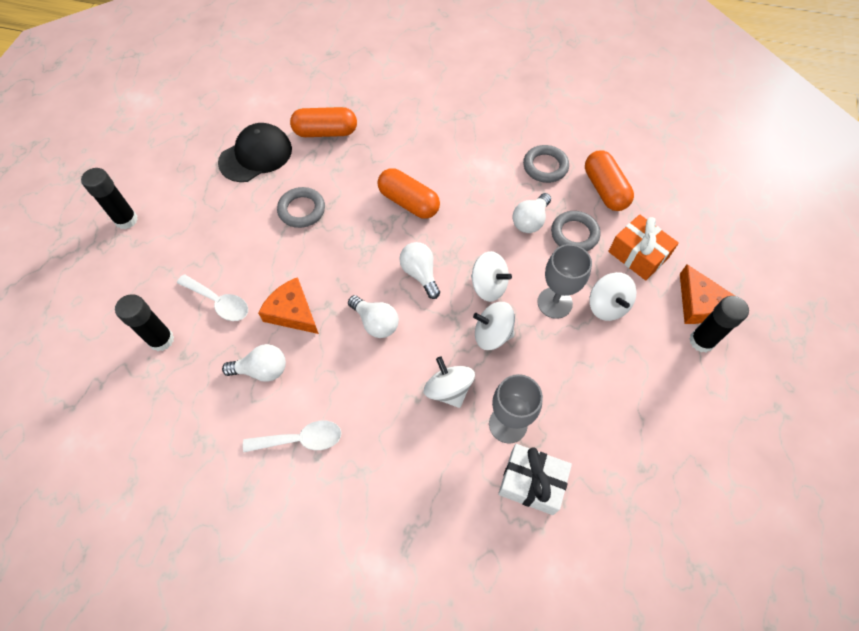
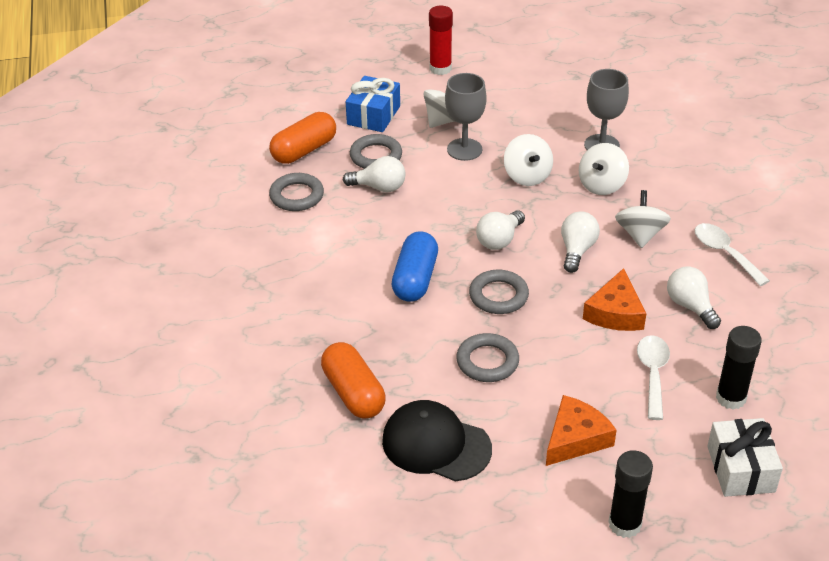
camera: 115 degrees left, 20 degrees down
(359, 245) = (498, 296): none -> grey ring
(409, 202) = (415, 279): orange capsule -> blue capsule
(488, 286) = (478, 192): white spinning top -> white spinning top (640, 234)
(531, 482) = (636, 122): white gift -> white gift (740, 469)
(638, 255) = (373, 115): orange gift -> blue gift
(699, 303) = (402, 75): orange cheese -> orange cheese (575, 438)
(701, 341) = (440, 68): black glue stick -> red glue stick

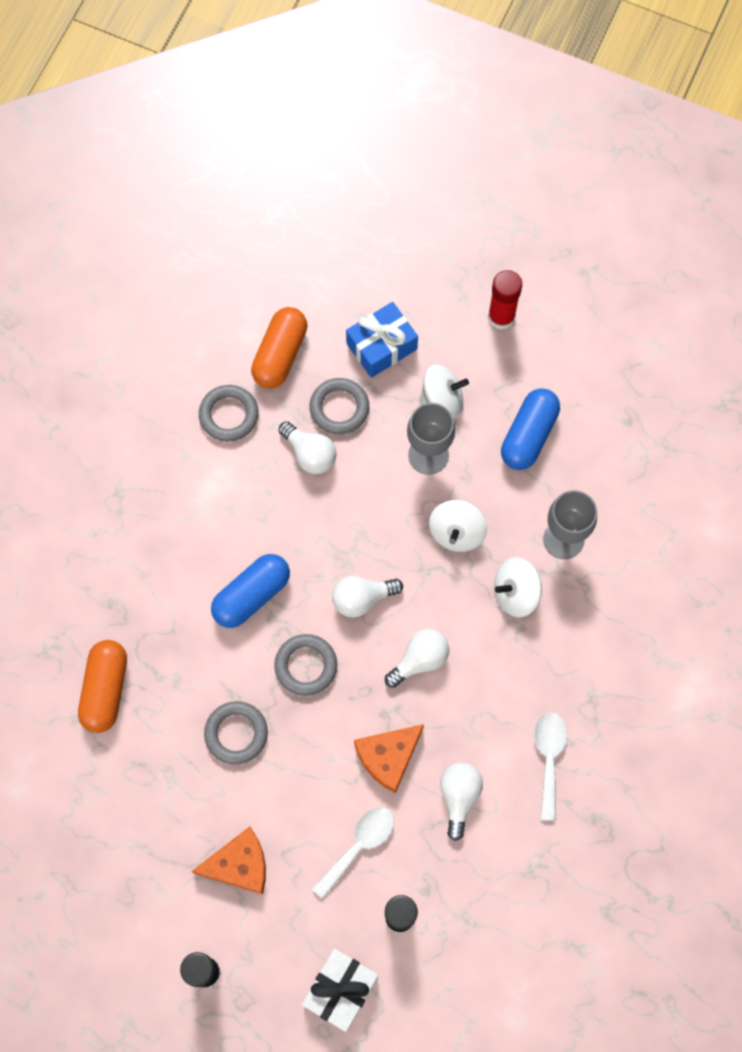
camera: 35 degrees right, 30 degrees up
(304, 150) = (280, 355): orange capsule -> orange capsule turned 60 degrees counterclockwise
(436, 444) = (127, 790): black cap -> none
(521, 110) = (528, 435): none -> blue capsule
(640, 234) = (493, 681): white spinning top -> none

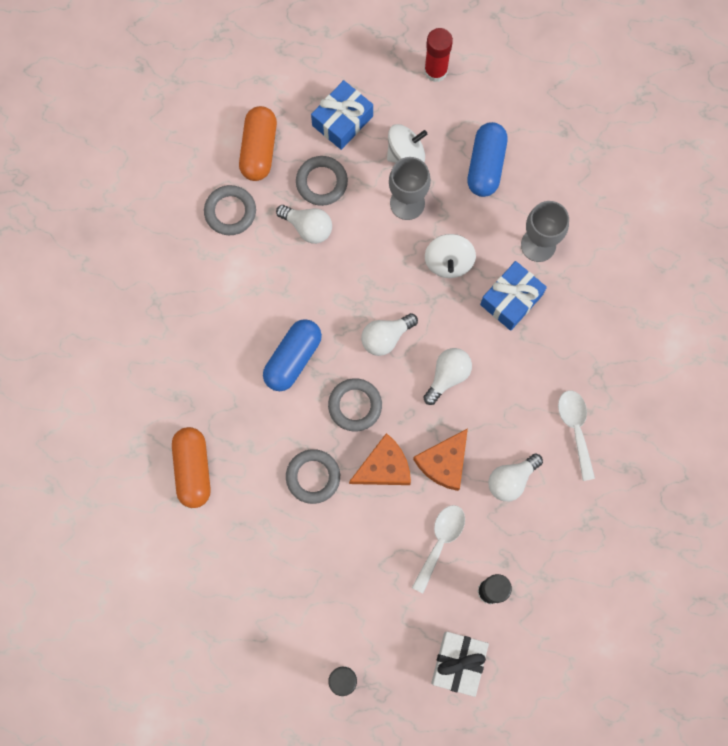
camera: 15 degrees left, 5 degrees up
(239, 864) = (346, 584): orange cheese -> orange cheese (384, 467)
(459, 797) = (511, 480): white light bulb -> white light bulb turned 120 degrees counterclockwise
(515, 593) = (511, 299): white spinning top -> blue gift

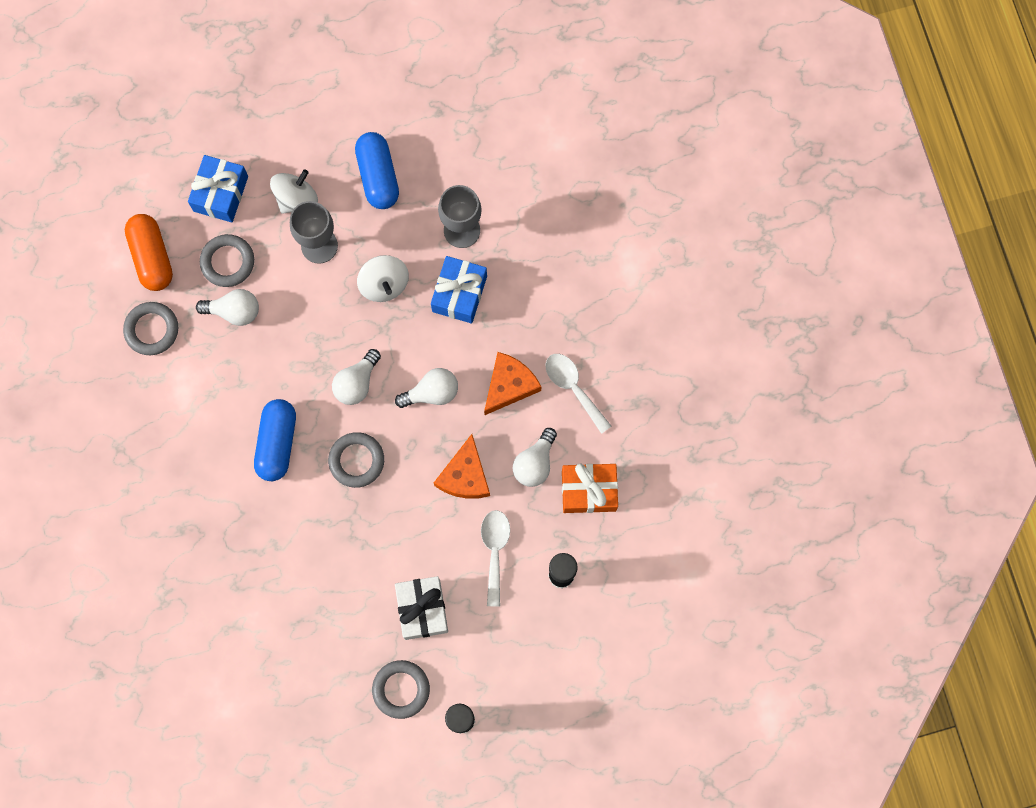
camera: 25 degrees left, 0 degrees up
(193, 469) = (229, 591): orange capsule -> none
(313, 477) = (347, 546): grey ring -> grey ring (401, 689)
(384, 467) = (410, 505): orange cheese -> orange cheese (509, 385)
(435, 71) = (289, 106): red glue stick -> none
(447, 376) = (432, 393): white light bulb -> white light bulb turned 60 degrees clockwise
(458, 663) = (561, 655): white gift -> white gift (422, 609)
(548, 527) = (589, 491): none -> orange gift

